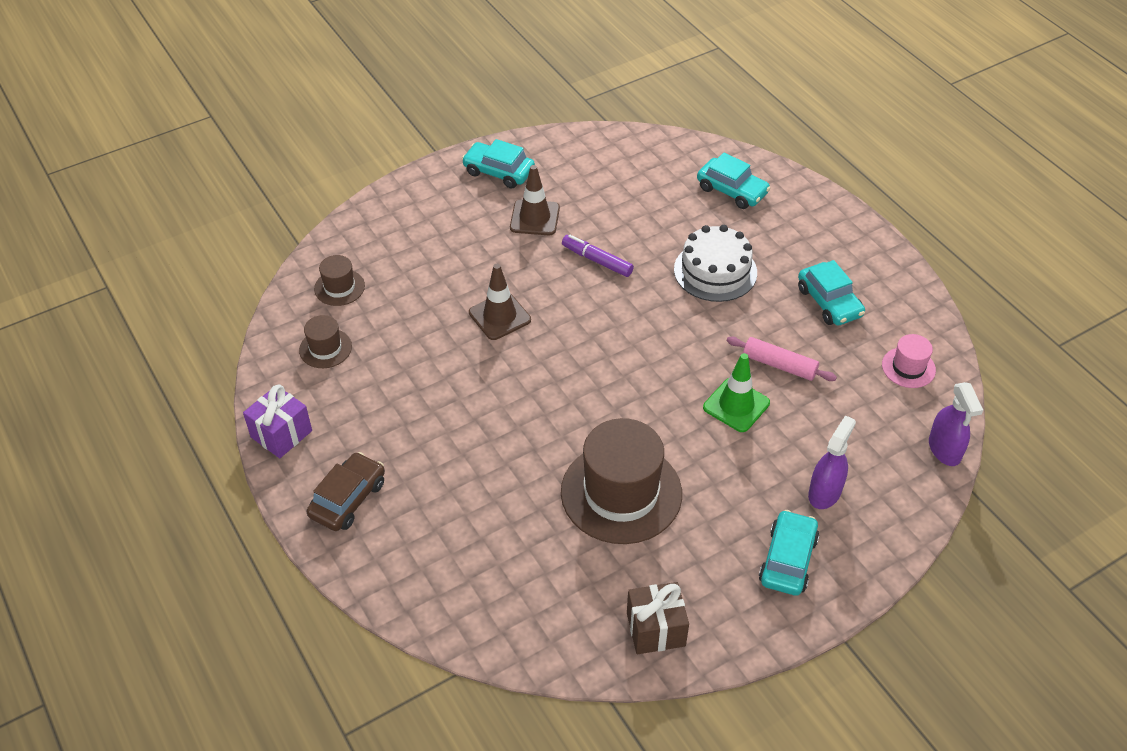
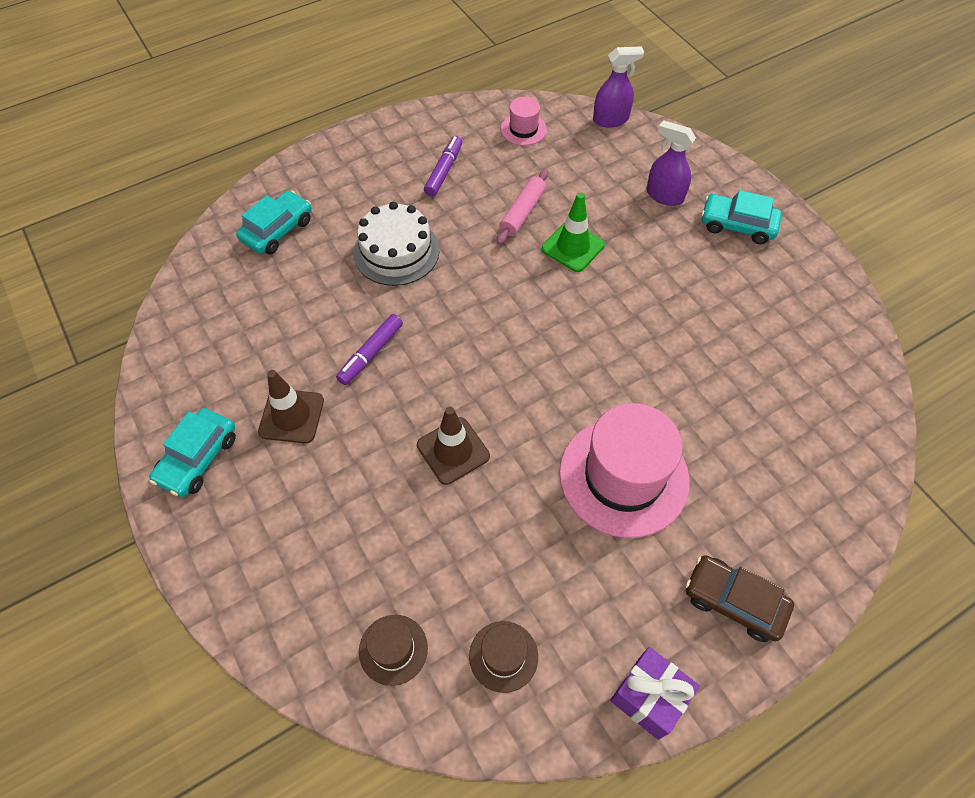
camera: 90 degrees left, 10 degrees up
(469, 431) = (623, 476): none -> pink hat
(621, 493) = (686, 339): brown hat -> none
(656, 629) = (827, 318): brown gift -> none
(829, 302) = (444, 171): turquoise car -> purple marker

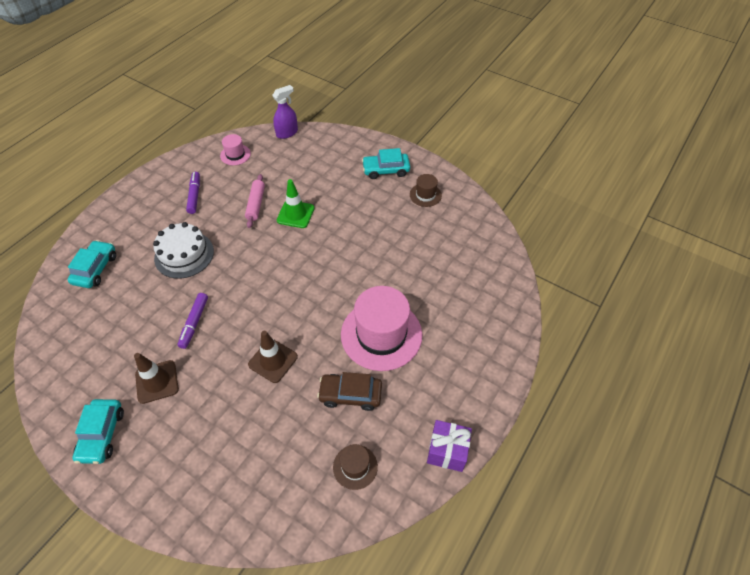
camera: 25 degrees left, 5 degrees down
(393, 649) = (286, 494): brown hat -> brown hat (425, 195)
(664, 195) = (337, 167): purple spray bottle -> none
(734, 601) = (470, 378): brown car -> brown car (350, 395)

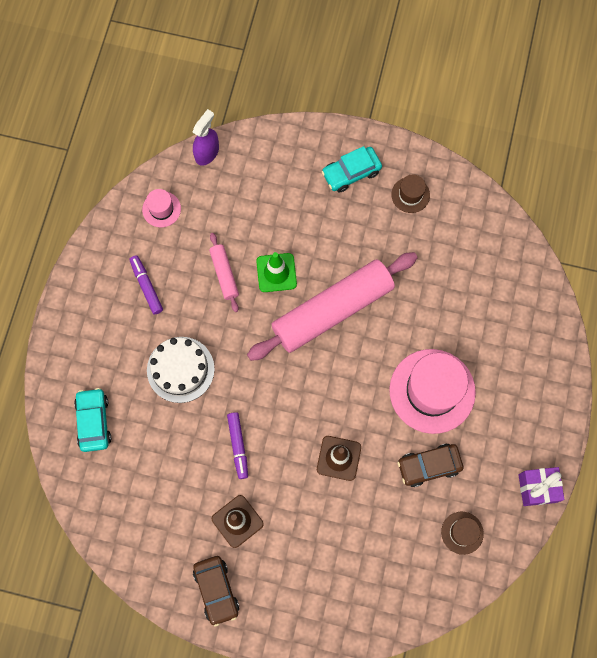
camera: 20 degrees left, 20 degrees up
(102, 434) = (216, 590): turquoise car -> brown car
(326, 251) = (332, 310): none -> pink rolling pin

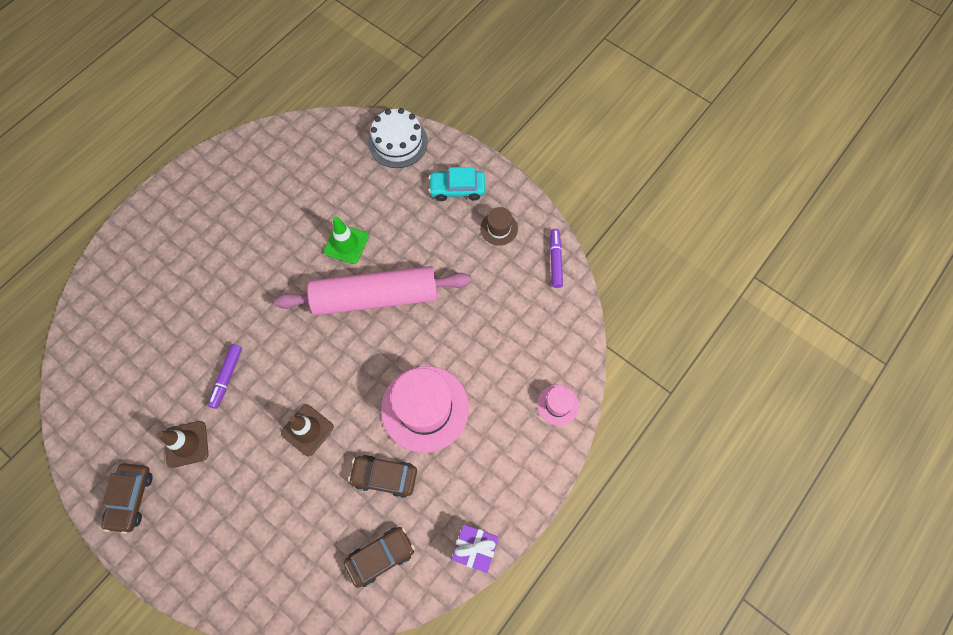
camera: 25 degrees right, 5 degrees down
(94, 421) = (122, 300): turquoise car -> none
(146, 286) = (233, 208): purple marker -> purple marker (555, 260)
(161, 209) = (282, 152): pink hat -> pink hat (557, 404)
(180, 369) = (218, 289): white cake -> white cake (398, 142)
(207, 153) = (345, 124): purple spray bottle -> none
(224, 274) = (302, 226): pink rolling pin -> none
(462, 533) = (380, 556): brown hat -> brown car

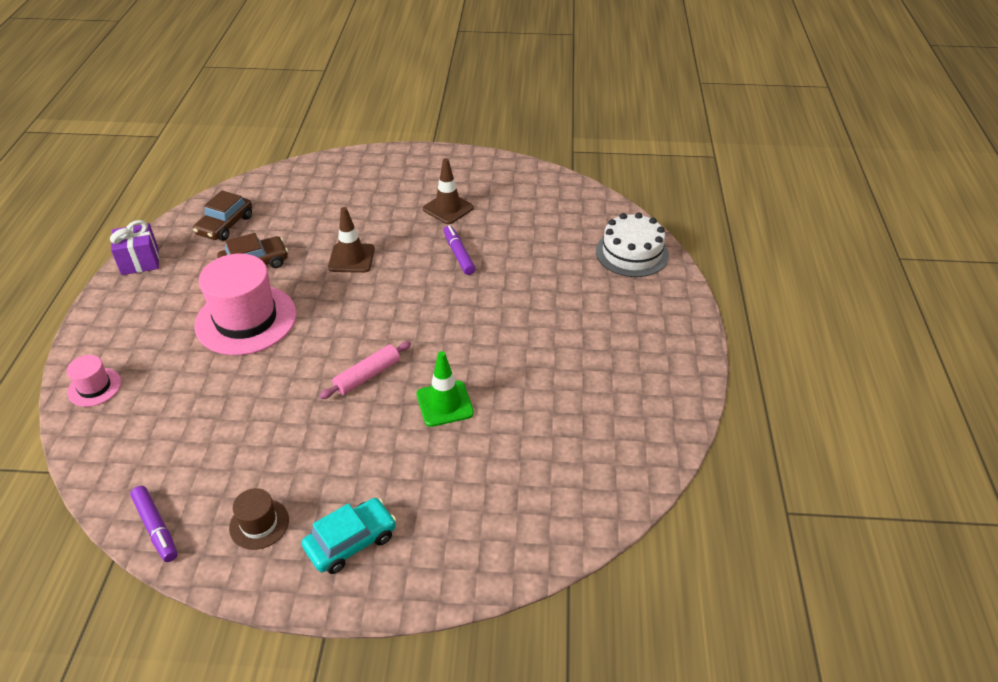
camera: 145 degrees right, 25 degrees down
(131, 498) = (458, 170): brown car -> none
(376, 297) = (367, 376): pink rolling pin -> pink rolling pin, size x0.44
(398, 142) = (484, 555): white cake -> white cake (632, 253)

